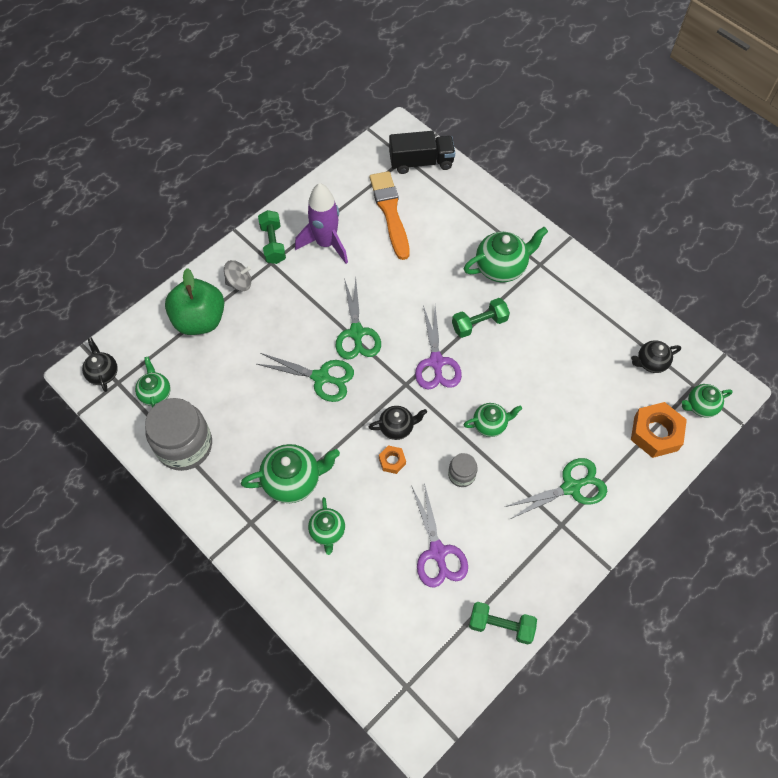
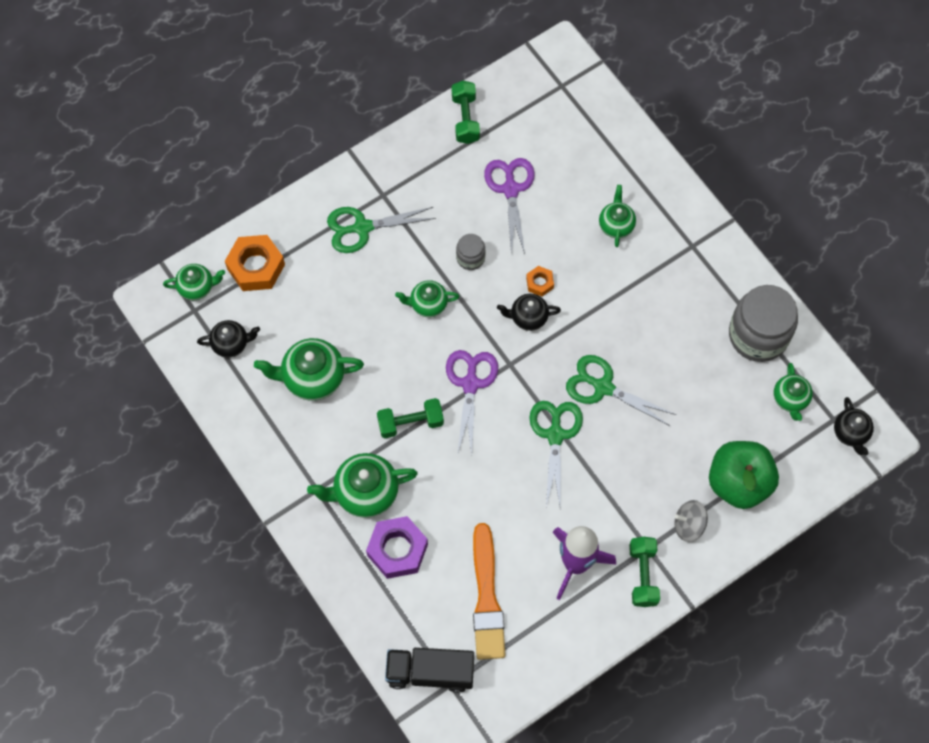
camera: 170 degrees left, 5 degrees up
(293, 480) = (645, 280): green teapot -> green teapot (312, 378)
(465, 232) = (397, 550): none -> purple nut
(501, 625) = (465, 118): green dumbbell -> green dumbbell turned 60 degrees clockwise

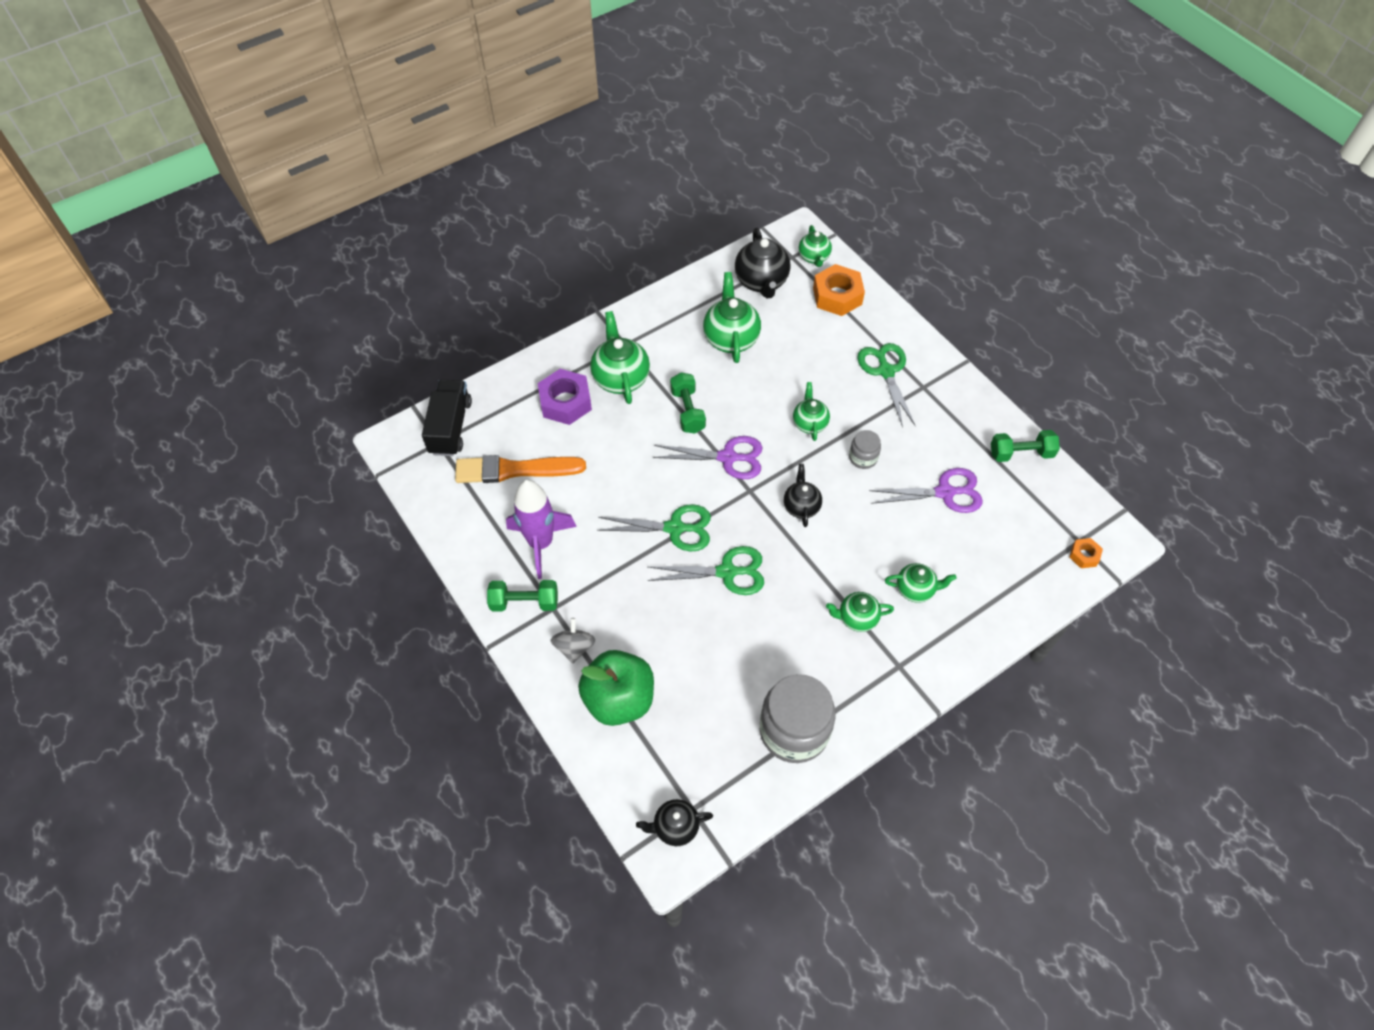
camera: 90 degrees right, 10 degrees down
(231, 344) = (761, 282): black teapot -> black teapot, size x1.65
(539, 283) = (840, 517): orange nut -> orange nut (1084, 555)
(603, 387) = (727, 572): green scissors -> green scissors turned 60 degrees clockwise
(790, 399) = (716, 761): green teapot -> green teapot (857, 618)

